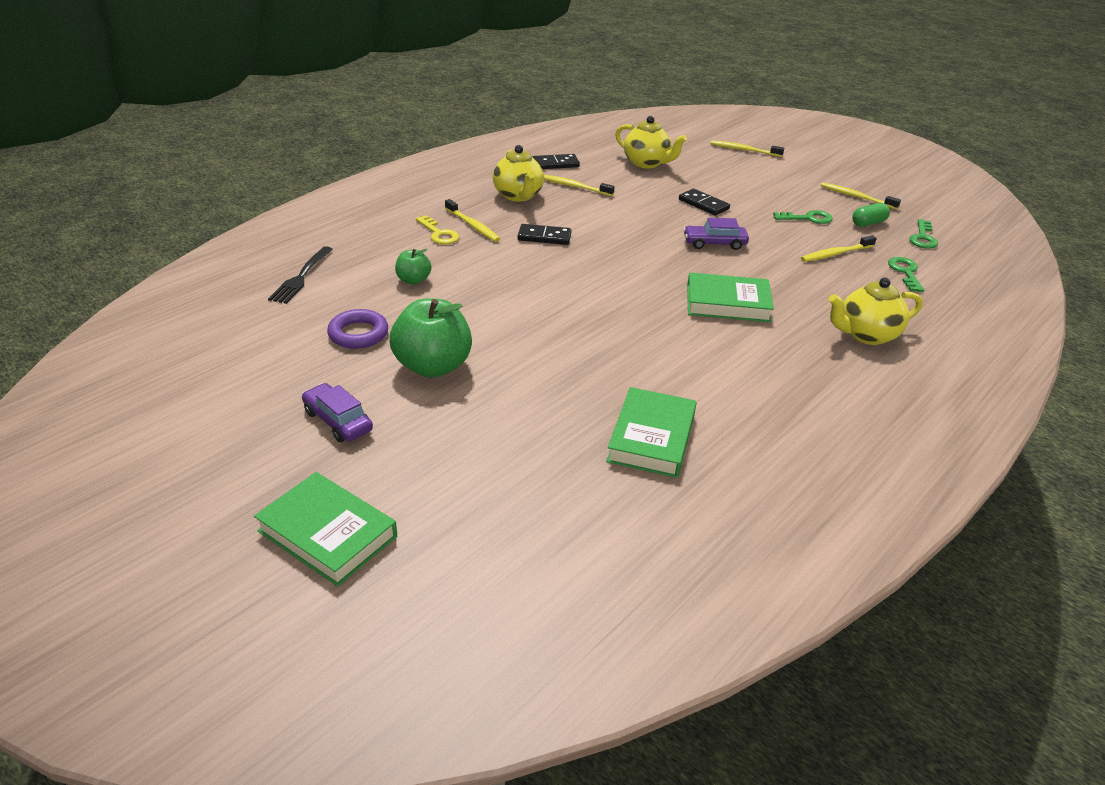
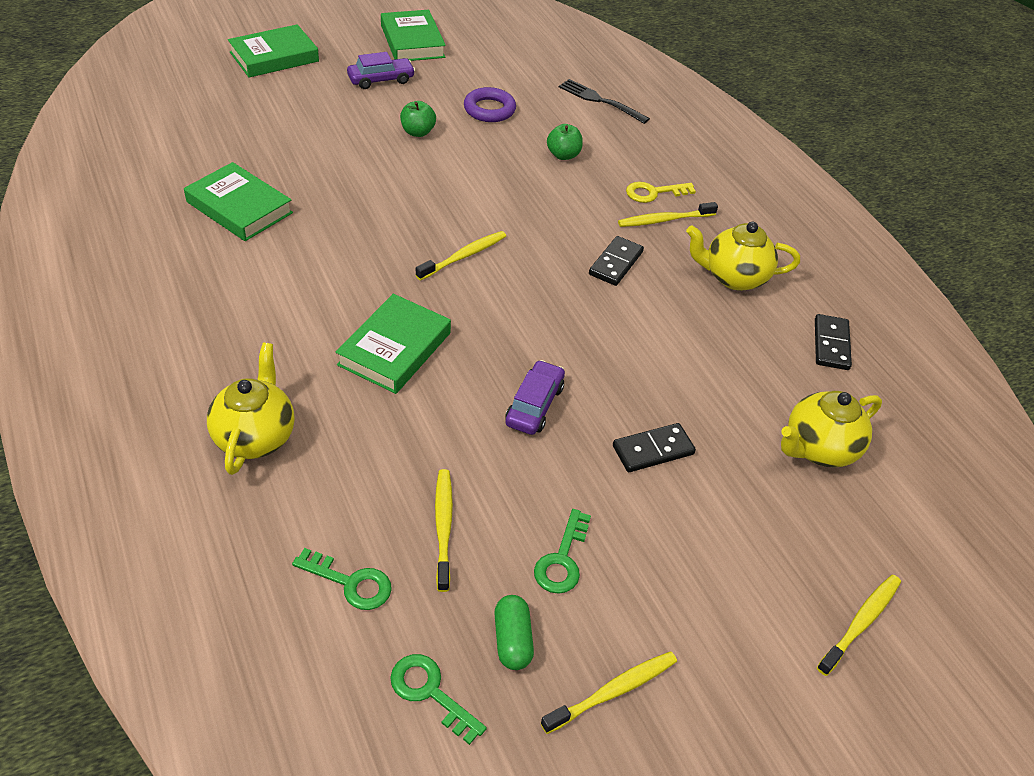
camera: 110 degrees right, 10 degrees up
(225, 424) = (412, 41): none -> green book
(433, 366) = (418, 132): green apple -> green apple, size x0.51
(574, 186) = (750, 336): yellow toothbrush -> yellow toothbrush (464, 256)

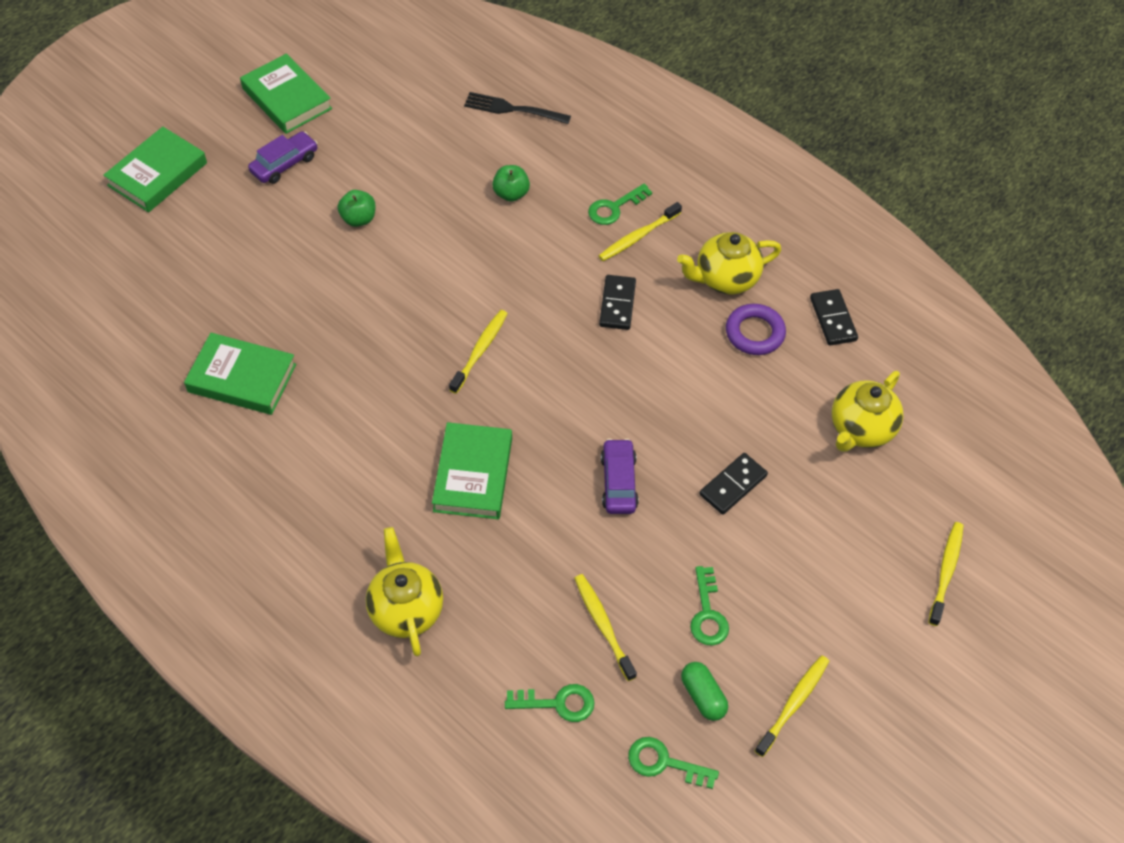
camera: 20 degrees left, 10 degrees up
(489, 109) = (412, 162): purple ring -> purple ring (754, 333)
(653, 193) = (614, 208): yellow key -> green key

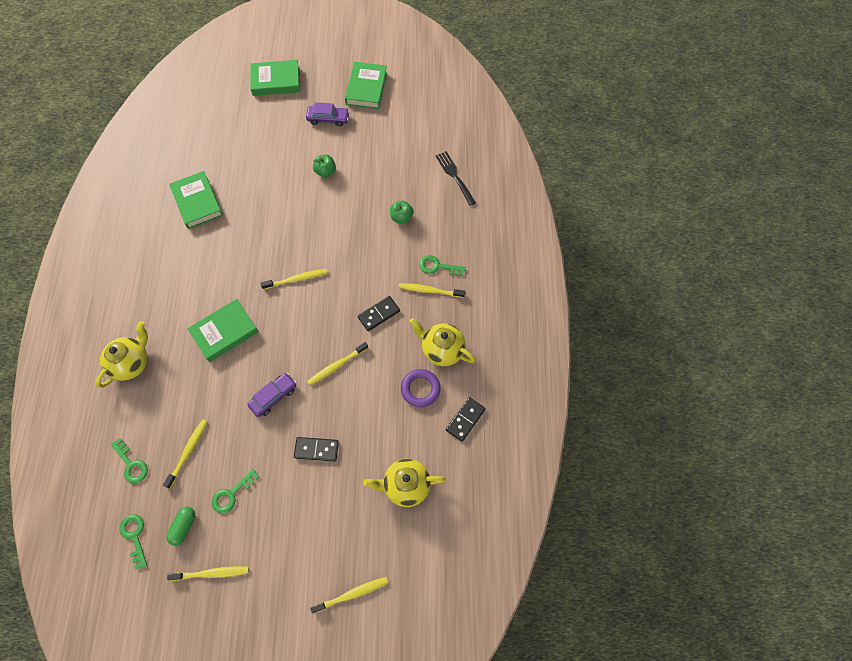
camera: 50 degrees right, 10 degrees up
(642, 391) = (336, 366): none -> yellow toothbrush

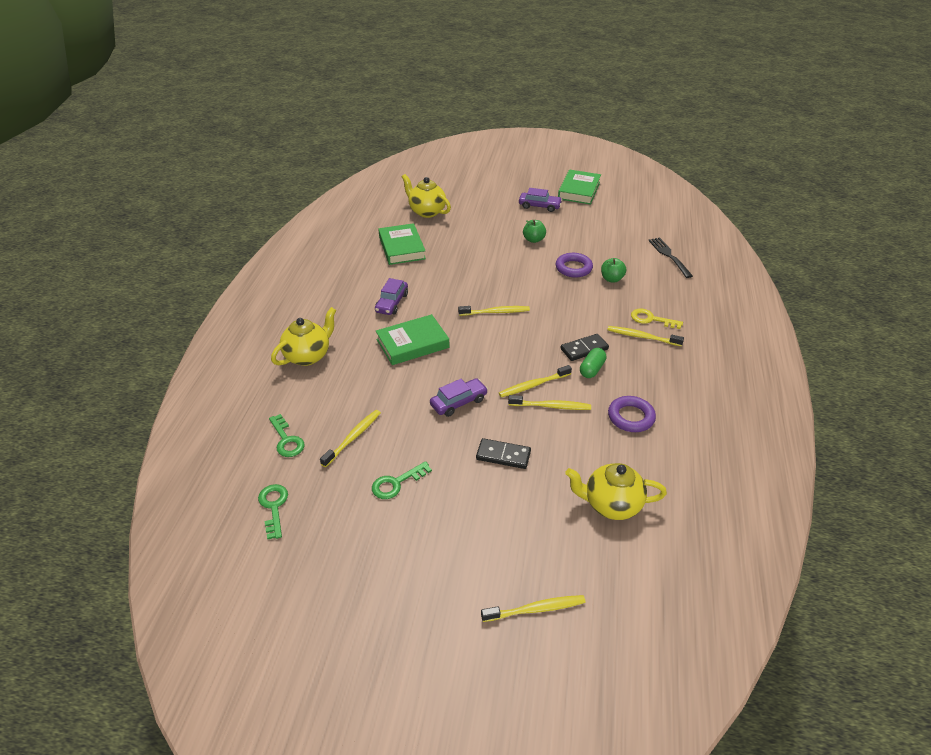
camera: 10 degrees right, 25 degrees down
(184, 526) = (334, 506): green capsule -> green capsule (592, 369)
(198, 282) = (392, 303): none -> purple car
(212, 573) = (358, 558): yellow toothbrush -> yellow toothbrush (551, 406)
(276, 81) = (491, 178): green book -> none
(365, 207) = (573, 268): none -> purple ring
(438, 266) = (651, 319): green key -> yellow key
(442, 349) = (656, 386): yellow teapot -> yellow teapot (426, 212)
(465, 420) = (686, 452): black domino -> none

